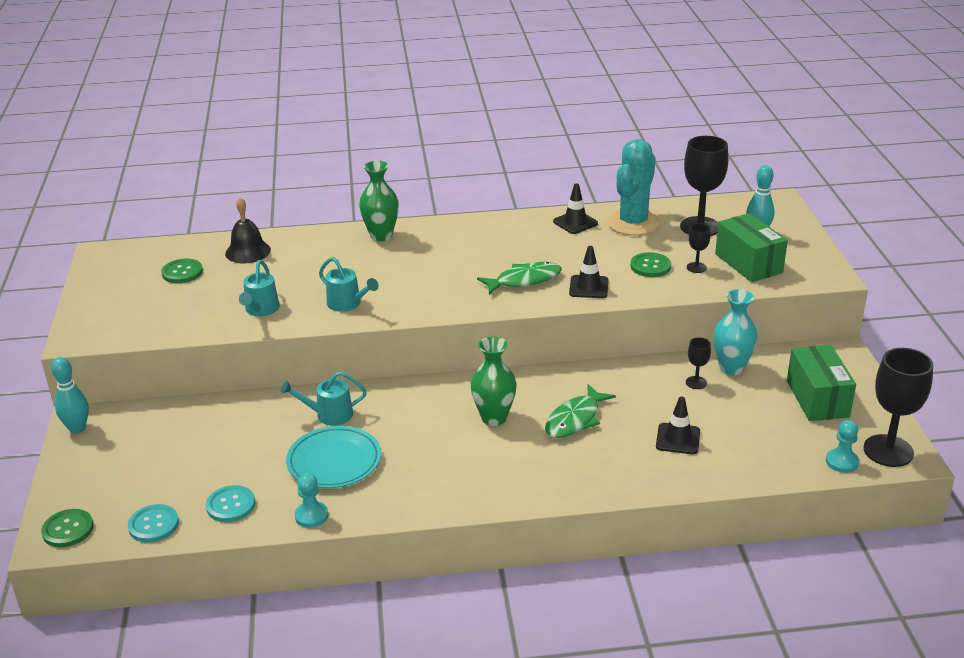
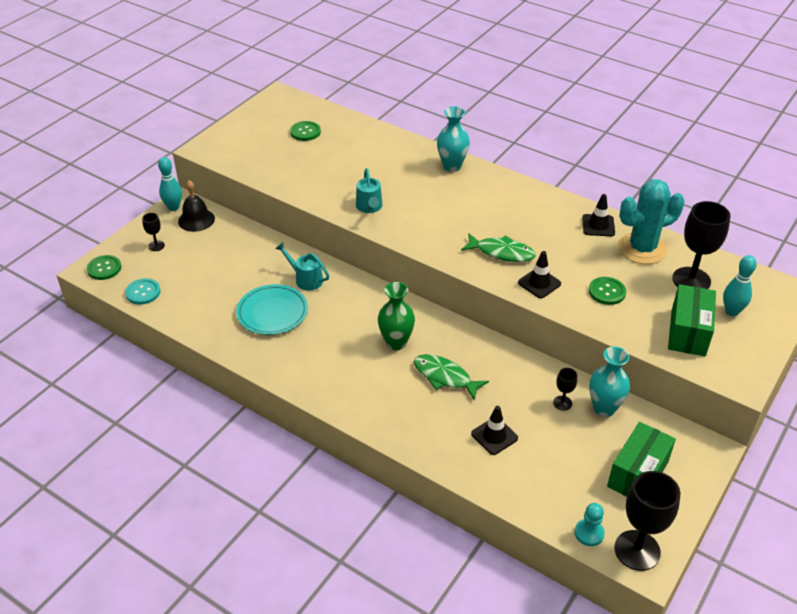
camera: 40 degrees right, 10 degrees up
(231, 505) = (190, 305): turquoise button -> none
(248, 251) = (358, 136): black bell -> black bell (196, 220)
(260, 310) = (316, 183): turquoise watering can -> none
(311, 516) = (221, 340): turquoise pawn -> none
(381, 236) = (452, 166): green vase -> turquoise vase
(575, 419) = (445, 377): green fish -> green fish turned 45 degrees clockwise
(696, 267) = (641, 312): black goblet -> black goblet (156, 246)

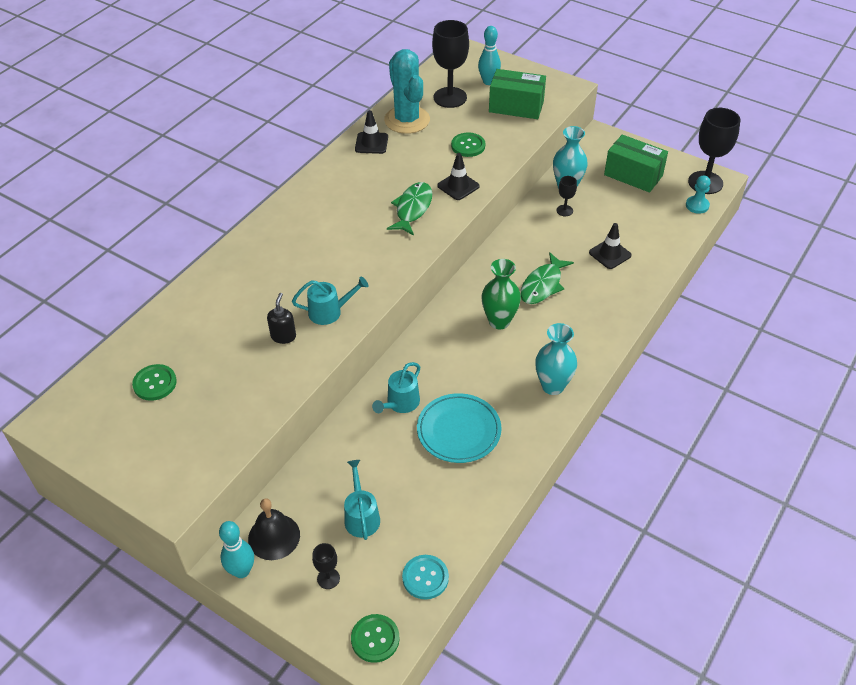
camera: 90 degrees left, 5 degrees up
(203, 260) = (361, 516): none -> turquoise watering can
(345, 185) = (283, 336): none -> black soap dispenser
(452, 166) = (257, 242): turquoise vase -> turquoise vase (552, 386)

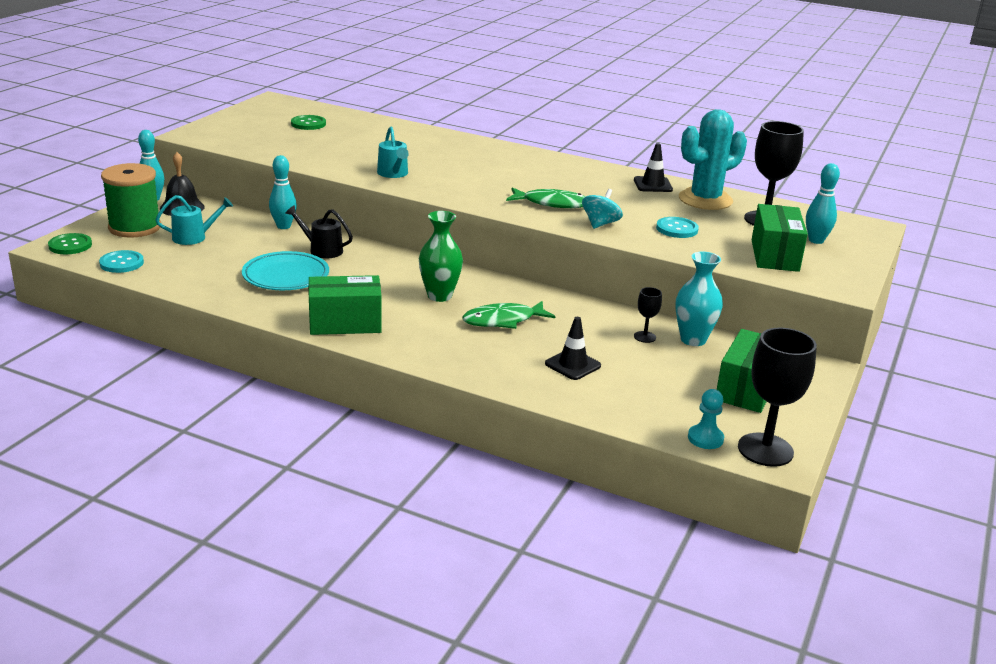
camera: 80 degrees right, 20 degrees down
(283, 336) = (361, 159): black soap dispenser -> none
(328, 578) = (135, 227): black goblet -> green spool
(338, 437) = (283, 226): none -> turquoise bowling pin
(400, 403) = (321, 250): turquoise watering can -> black watering can
(458, 186) = (600, 224): black traffic cone -> turquoise spinning top
(468, 146) = (677, 229): green button -> turquoise button
(543, 285) = (503, 320): green fish -> green fish turned 45 degrees counterclockwise
(552, 386) = (345, 323): turquoise vase -> green box

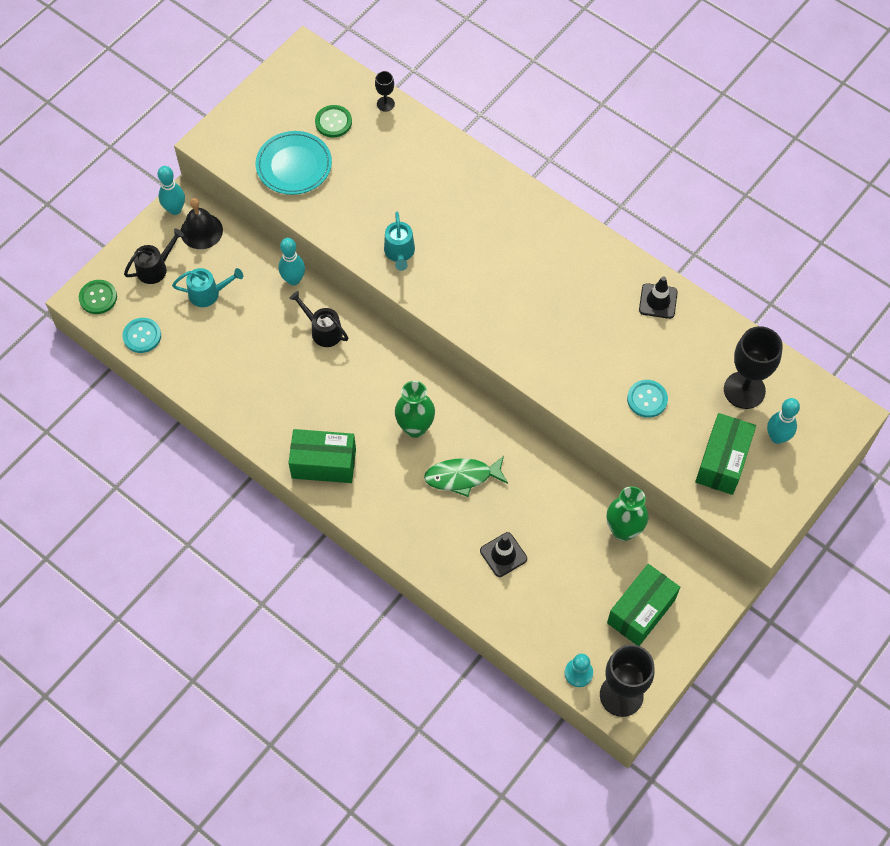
camera: 15 degrees right, 35 degrees up
(135, 227) = (156, 268): green spool -> black watering can
(286, 276) = (284, 376): turquoise plate -> turquoise plate (294, 165)
(552, 203) = (541, 333): green fish -> none
(600, 224) = (575, 381): turquoise spinning top -> none
(644, 337) = (581, 520): black goblet -> black goblet (385, 104)
(693, 339) = (623, 530): turquoise vase -> green vase
(705, 200) = (700, 340): turquoise cactus -> none

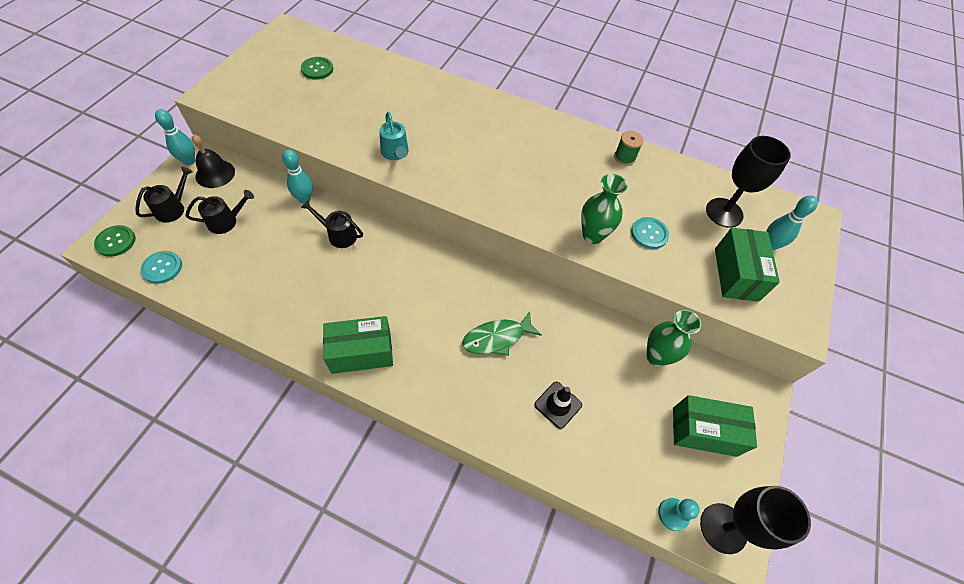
camera: 20 degrees left, 5 degrees down
(209, 293) = (226, 221): turquoise watering can -> black watering can
(294, 165) = (287, 102): turquoise plate -> none
(385, 104) = (359, 53): black goblet -> none
(415, 427) = (441, 302): green vase -> green vase (593, 235)
(641, 611) = (704, 431): green box -> green box turned 75 degrees clockwise
(658, 301) = (624, 157): black traffic cone -> green spool

